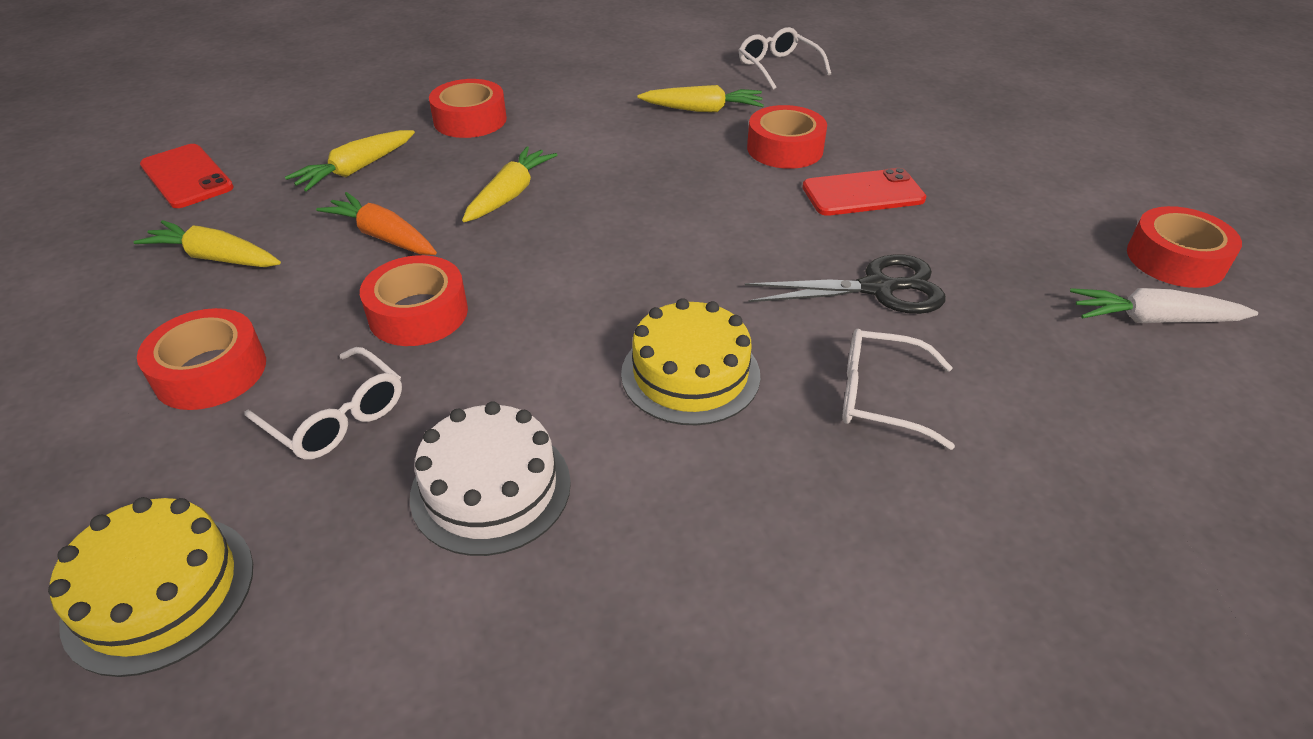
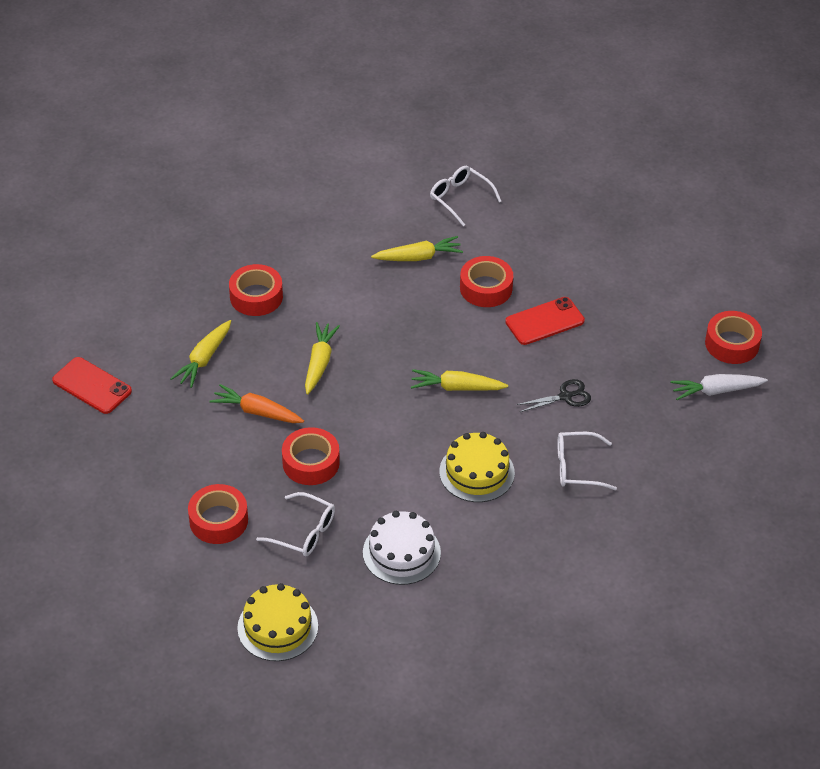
camera: 15 degrees left, 5 degrees up
(215, 258) = (163, 447): yellow carrot -> yellow carrot (456, 387)
(878, 288) = (566, 396): black scissors -> black scissors, size x0.66

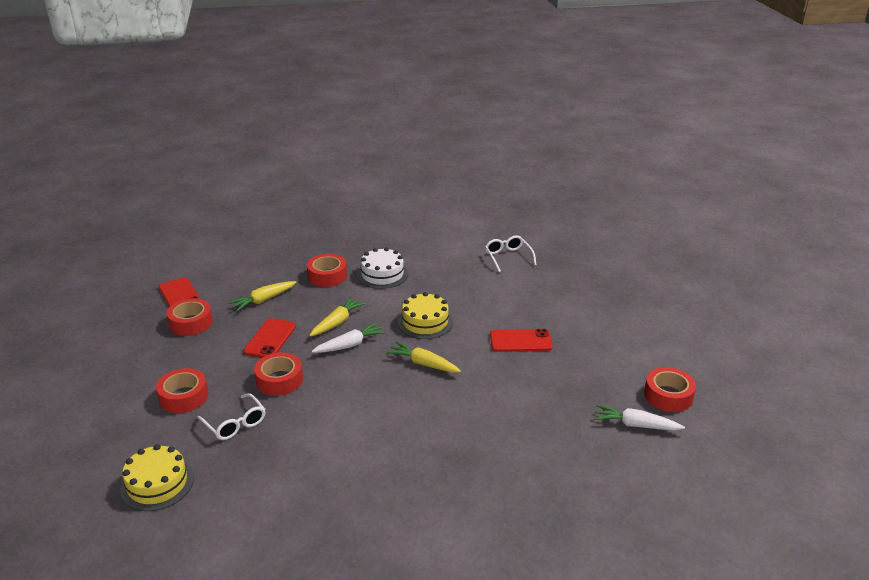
camera: 25 degrees right, 15 degrees down
(257, 412) = (270, 339): orange carrot -> red phone
(357, 389) = (350, 345): none -> white carrot
(401, 552) = (294, 462): white cake -> white cake (382, 274)
(418, 257) = (454, 281): yellow carrot -> none
(477, 472) = (397, 424): yellow cake -> yellow cake (425, 322)
(486, 288) = (490, 310): red tape -> red tape (191, 323)
(566, 396) = (504, 393): black scissors -> none
(577, 467) = (481, 445): white glasses -> none

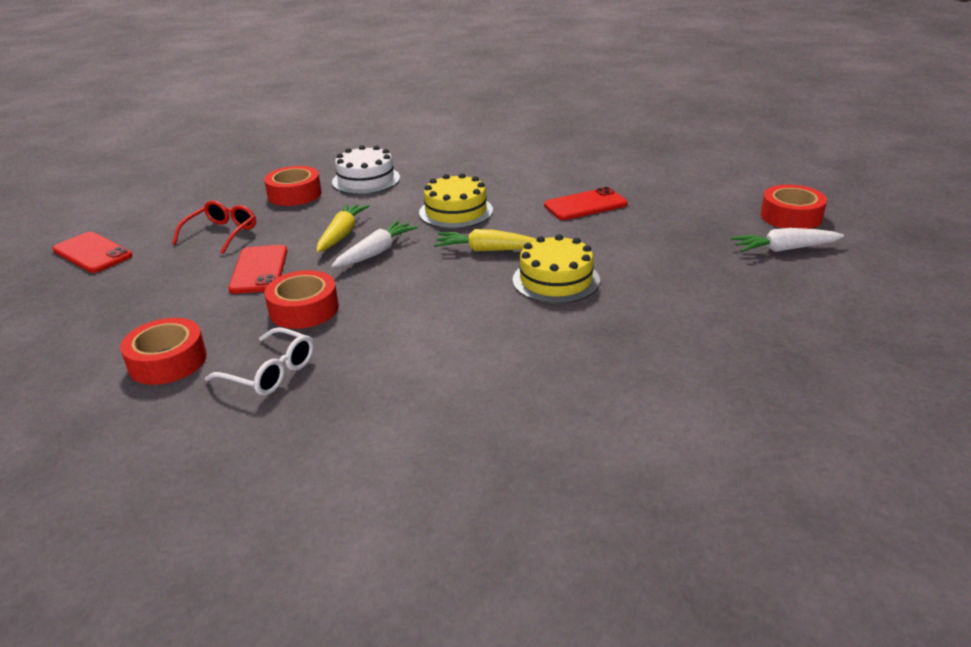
camera: 20 degrees left, 0 degrees up
(157, 483) = (189, 479): yellow cake -> yellow cake (556, 280)
(191, 323) = (127, 277): red tape -> none
(263, 300) = (221, 234): yellow carrot -> red glasses
(508, 257) = (505, 139): white glasses -> none

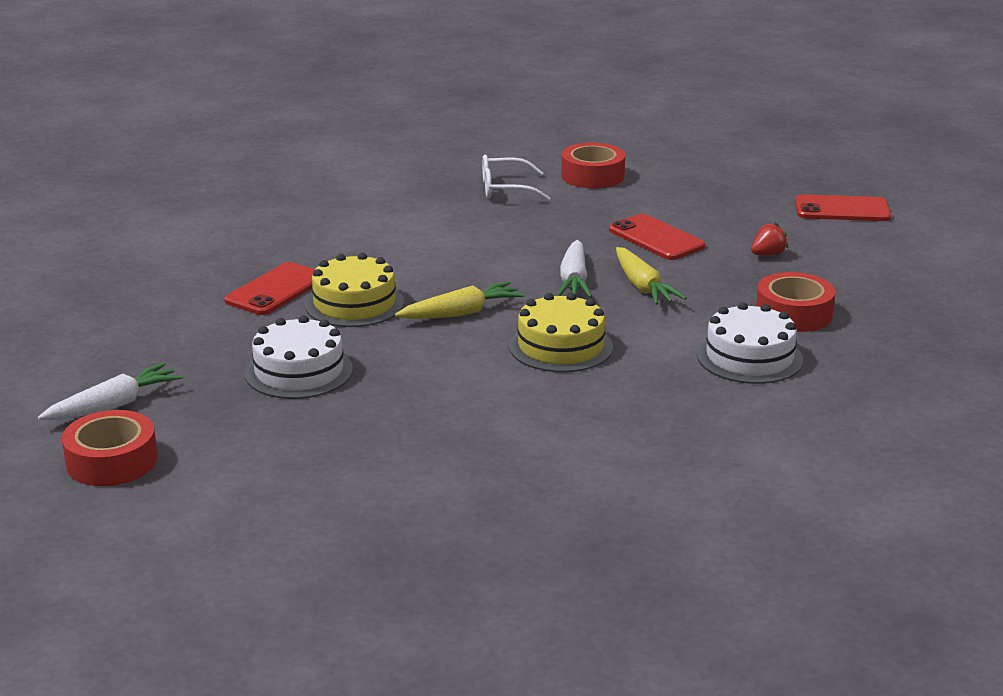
camera: 145 degrees right, 5 degrees down
(221, 234) = (767, 254): red glasses -> red strawberry
(304, 309) = (554, 224): red tape -> none
(585, 205) = (408, 401): red phone -> red phone (276, 290)
(639, 239) = (299, 371): none -> white cake

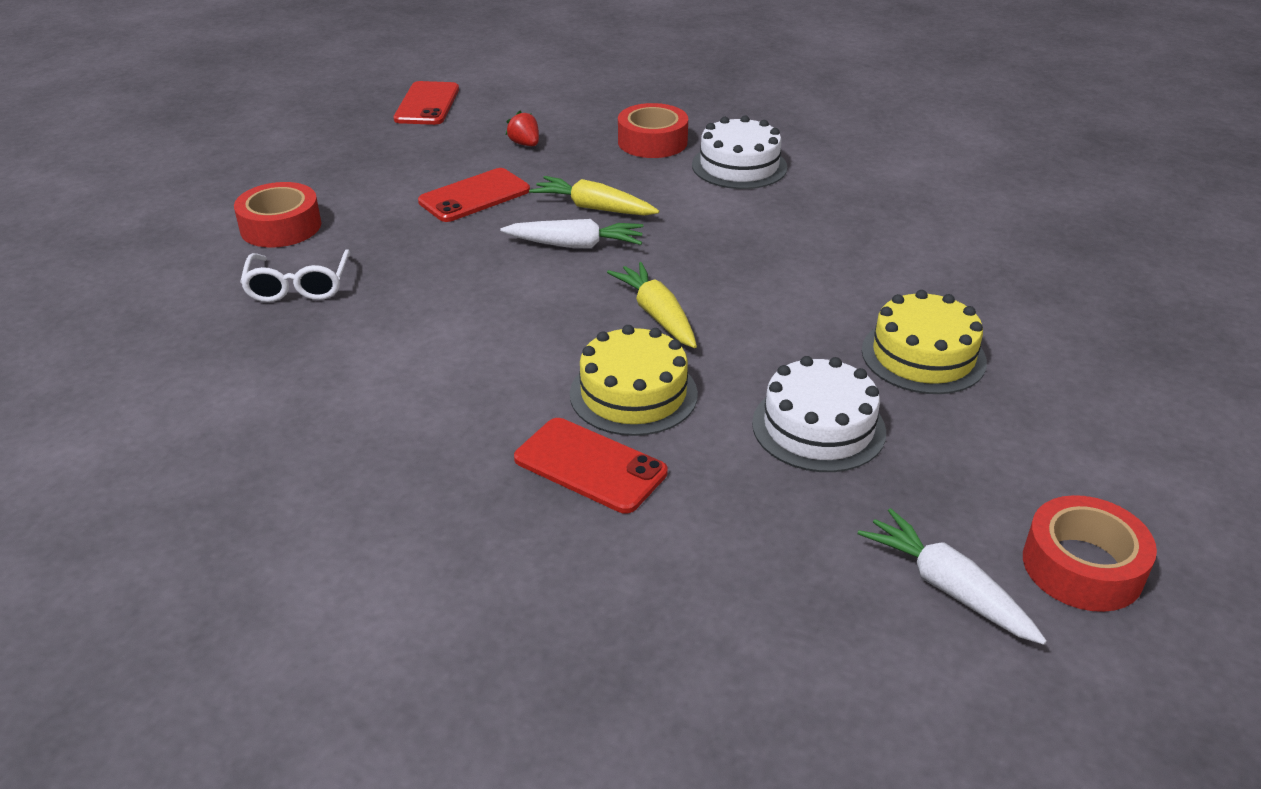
camera: 90 degrees left, 10 degrees up
(561, 346) = (730, 255): yellow cake -> yellow cake (923, 356)
(643, 287) = (593, 208): yellow carrot -> yellow carrot turned 135 degrees counterclockwise

